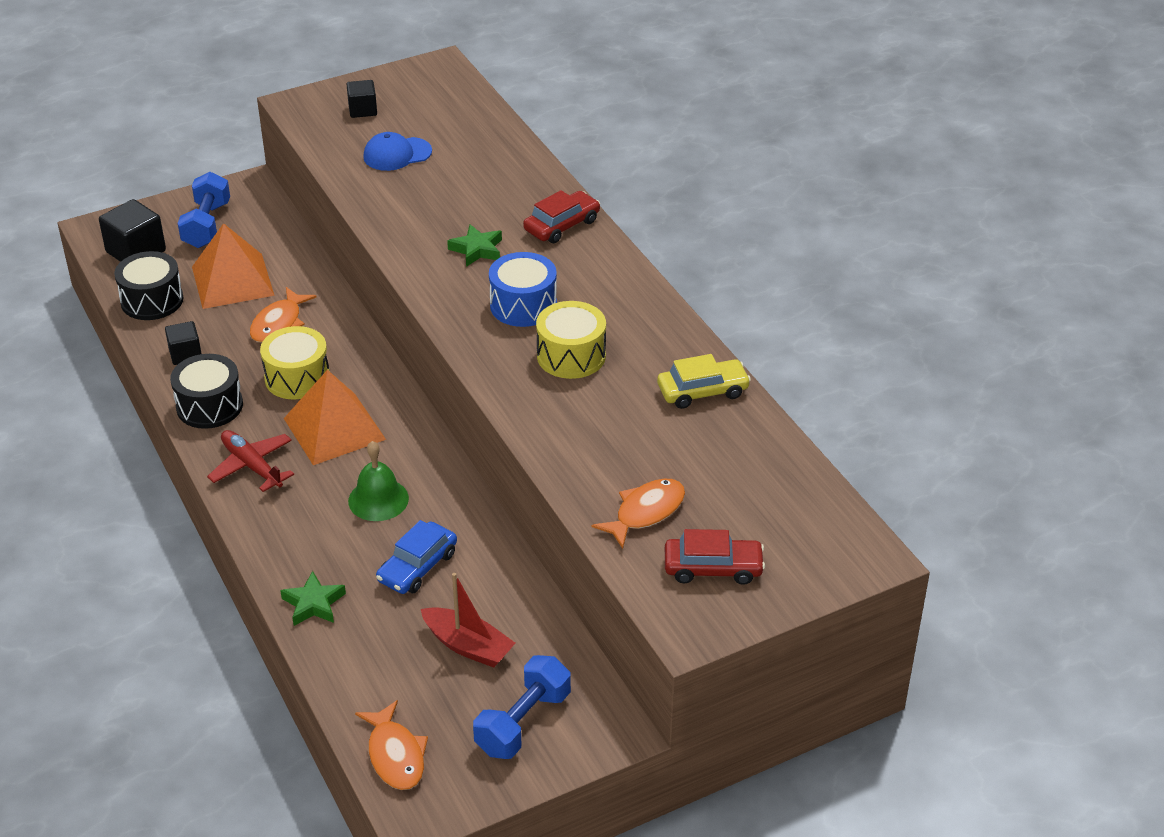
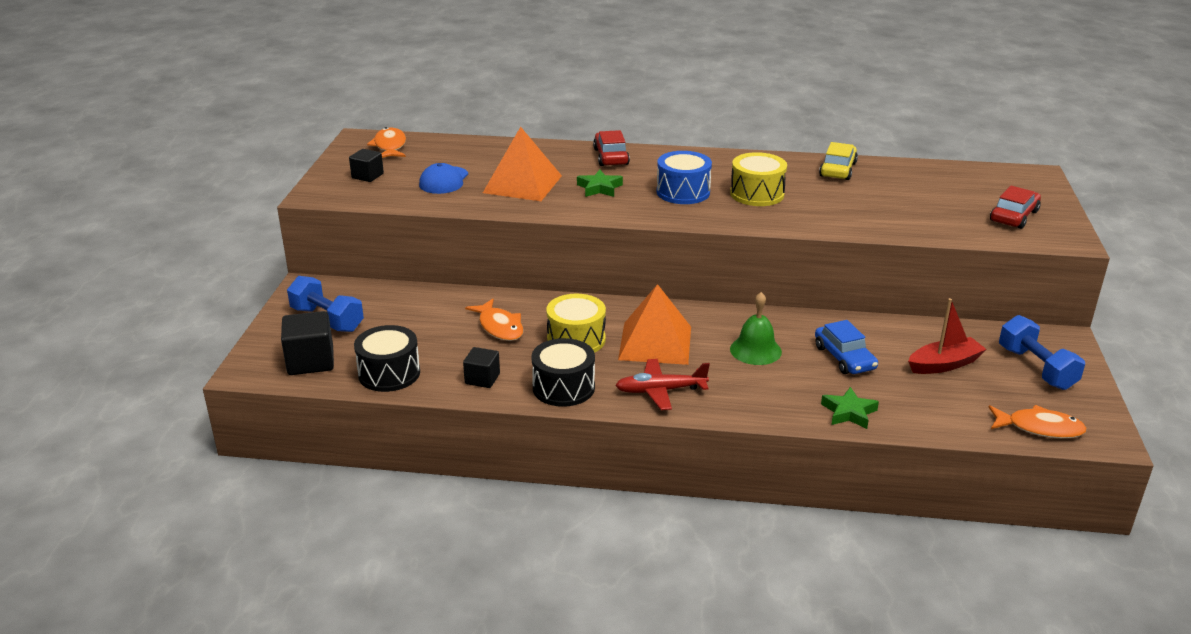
camera: 55 degrees left, 10 degrees down
(232, 281) = (417, 330): orange pyramid -> orange pyramid (522, 184)
(645, 512) = (943, 219): orange fish -> orange fish (390, 146)

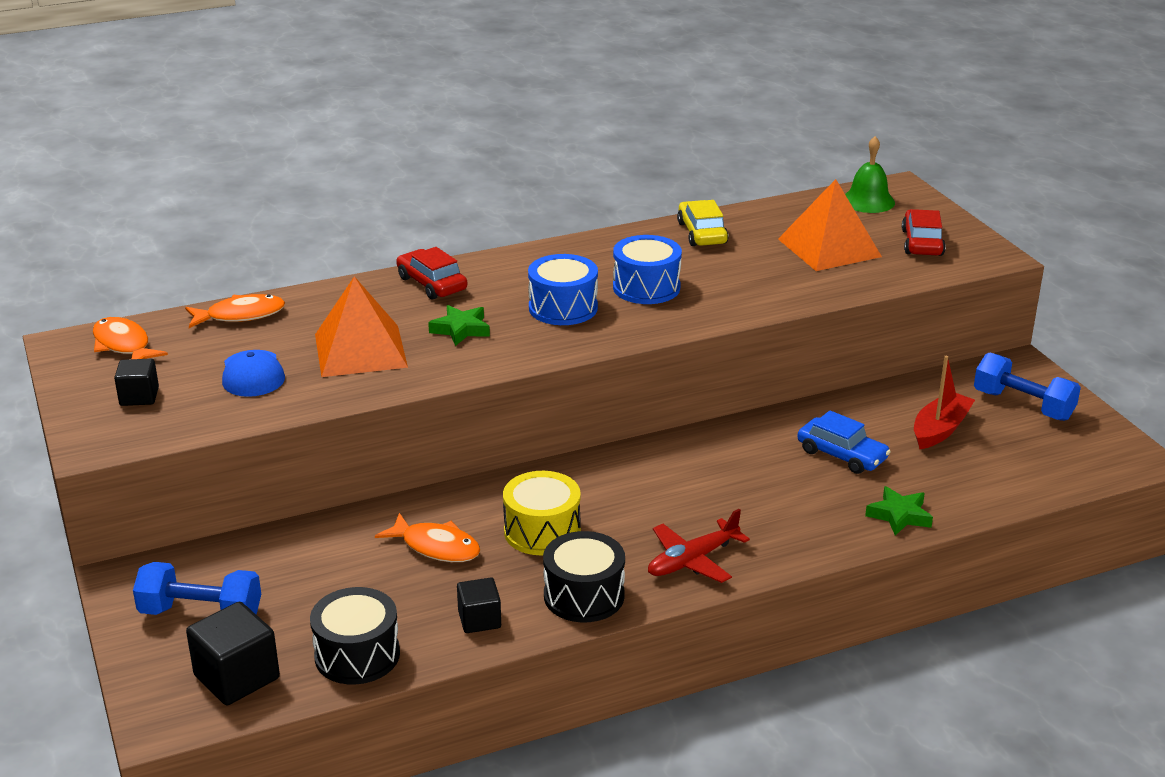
camera: 30 degrees left, 0 degrees up
(655, 343) = (634, 505): orange pyramid -> orange pyramid (829, 247)
(755, 350) = (747, 477): green bell -> green bell (868, 201)
(757, 194) = (646, 287): yellow drum -> blue drum
(1039, 428) = (1077, 469): orange fish -> orange fish (240, 315)

